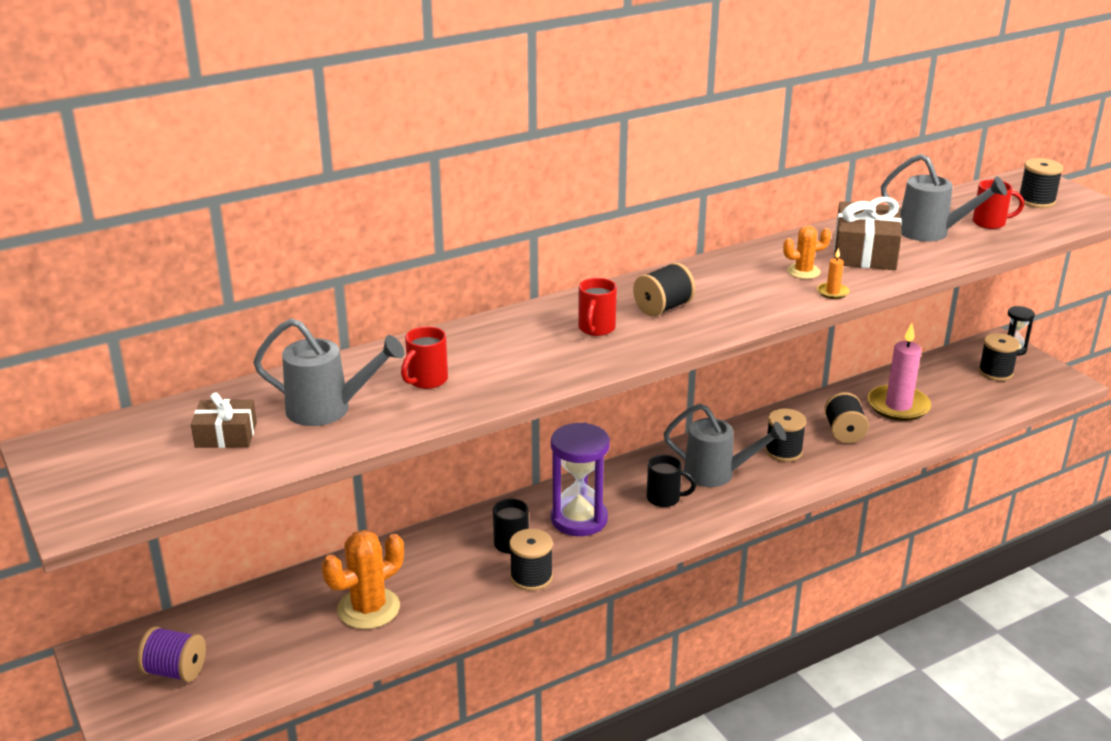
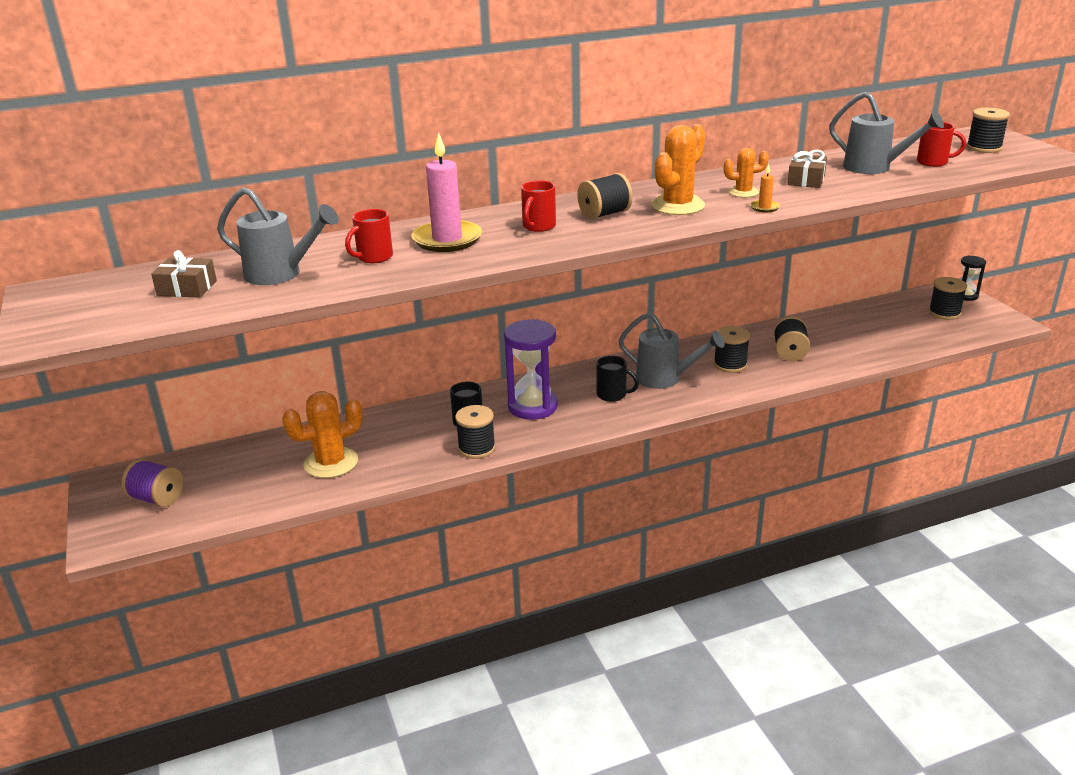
camera: 10 degrees right, 0 degrees up
(739, 293) = (678, 206): none -> orange cactus
(864, 252) = (806, 180): brown gift -> brown gift, size x0.59
(898, 406) = (845, 335): pink candle -> pink candle (447, 240)

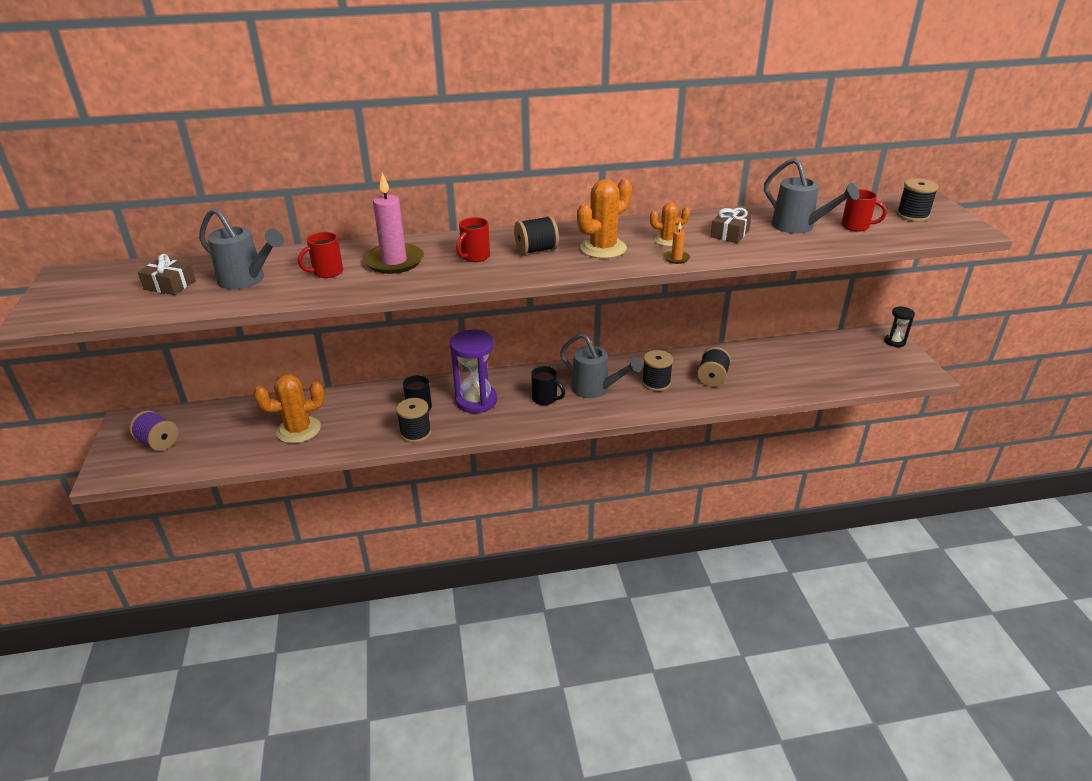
camera: 10 degrees right, 5 degrees up
(944, 313) = (867, 356): black spool -> none

